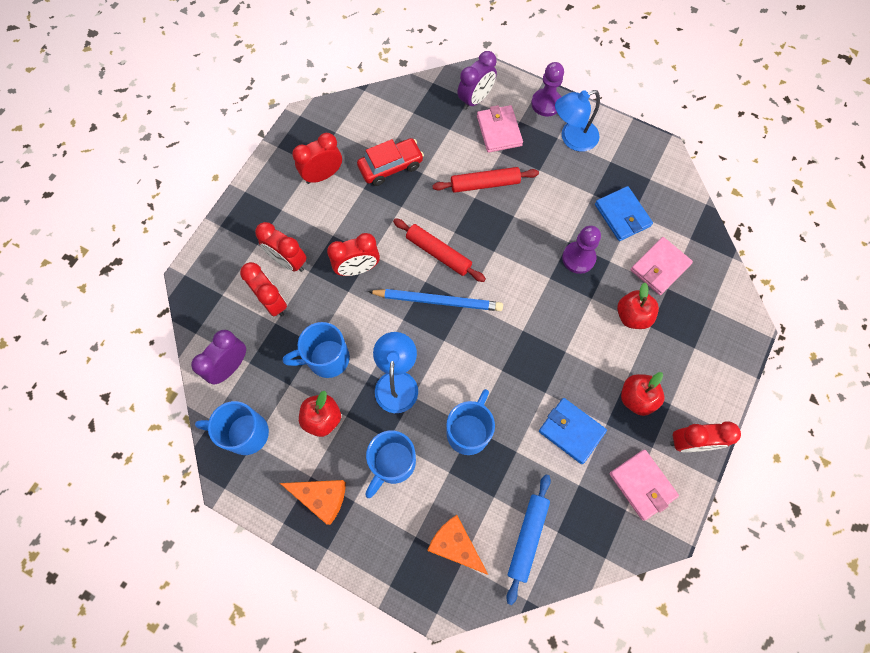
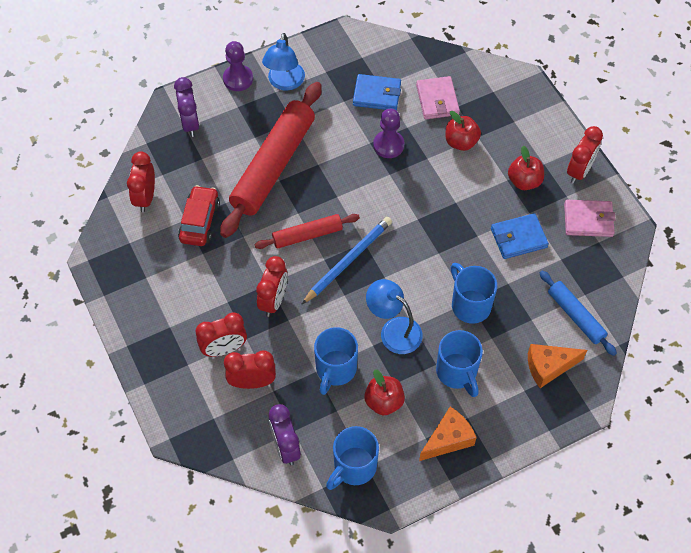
camera: 55 degrees left, 10 degrees down
(323, 175) = (164, 276): red clock -> red clock (145, 197)
(485, 184) = (273, 165): red rolling pin -> red rolling pin, size x1.91
(499, 131) = (234, 126): pink wallet -> none

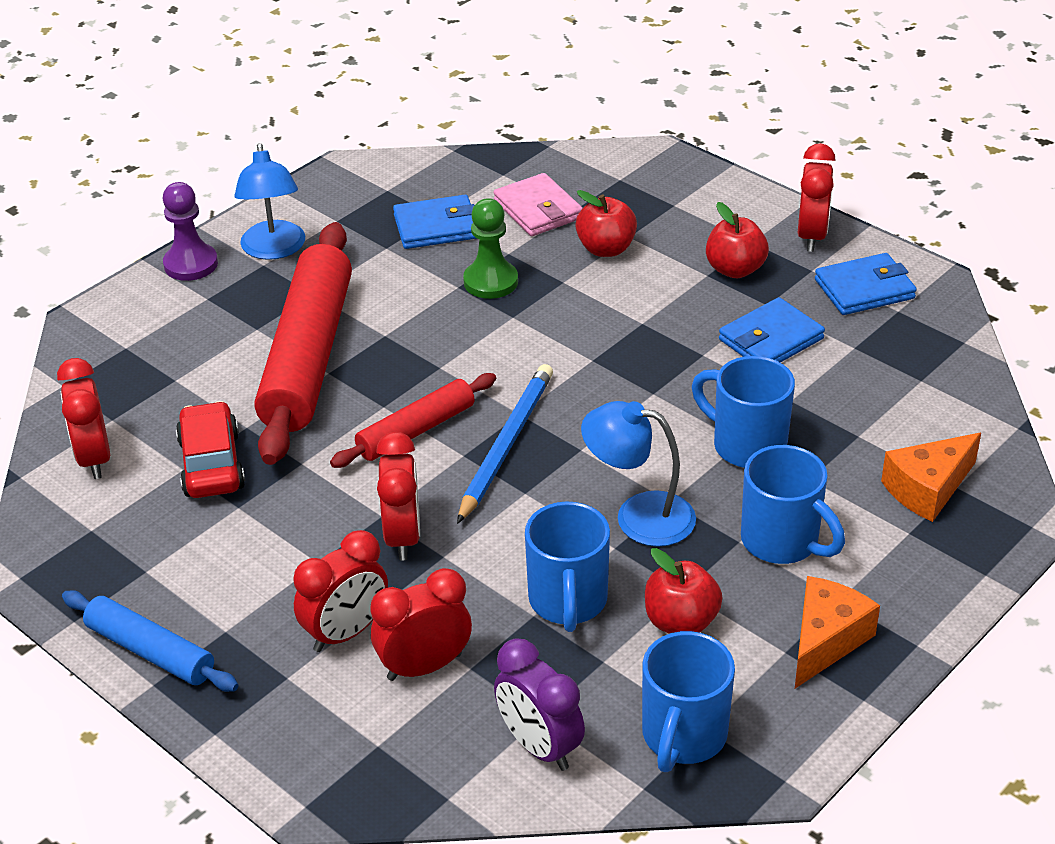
camera: 20 degrees left, 20 degrees down
(190, 123) = (133, 340): purple clock -> none
(388, 145) = (490, 282): purple pawn -> green pawn
(575, 316) = (925, 411): blue rolling pin -> blue rolling pin (150, 651)
(588, 220) = (864, 289): pink wallet -> blue wallet

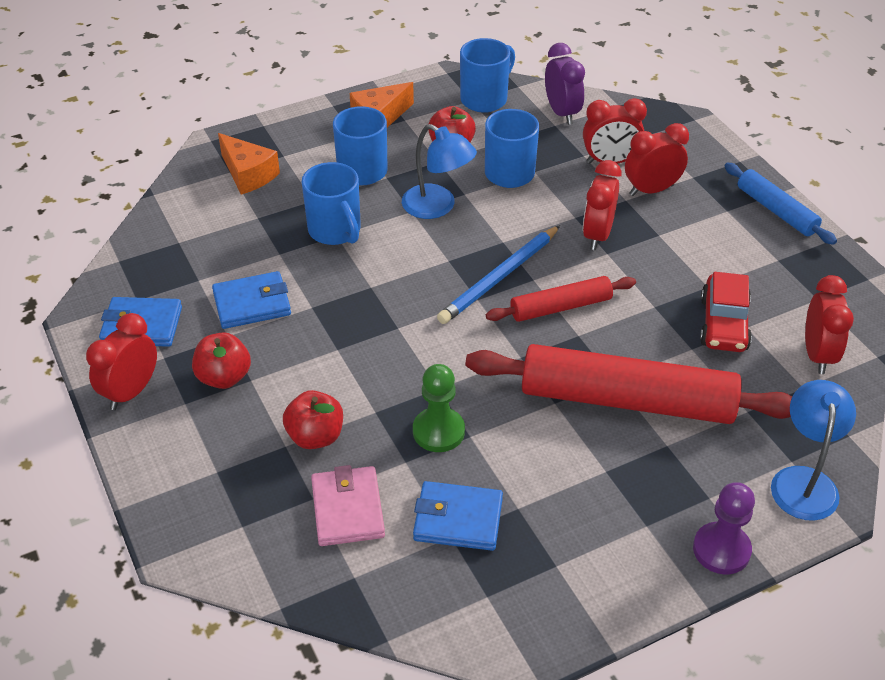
camera: 160 degrees left, 5 degrees up
(274, 249) = (631, 542): blue lamp -> blue lamp (804, 481)
(308, 356) = (627, 400): red rolling pin -> red rolling pin turned 75 degrees clockwise
(928, 489) = (248, 174): orange cheese -> orange cheese turned 60 degrees clockwise

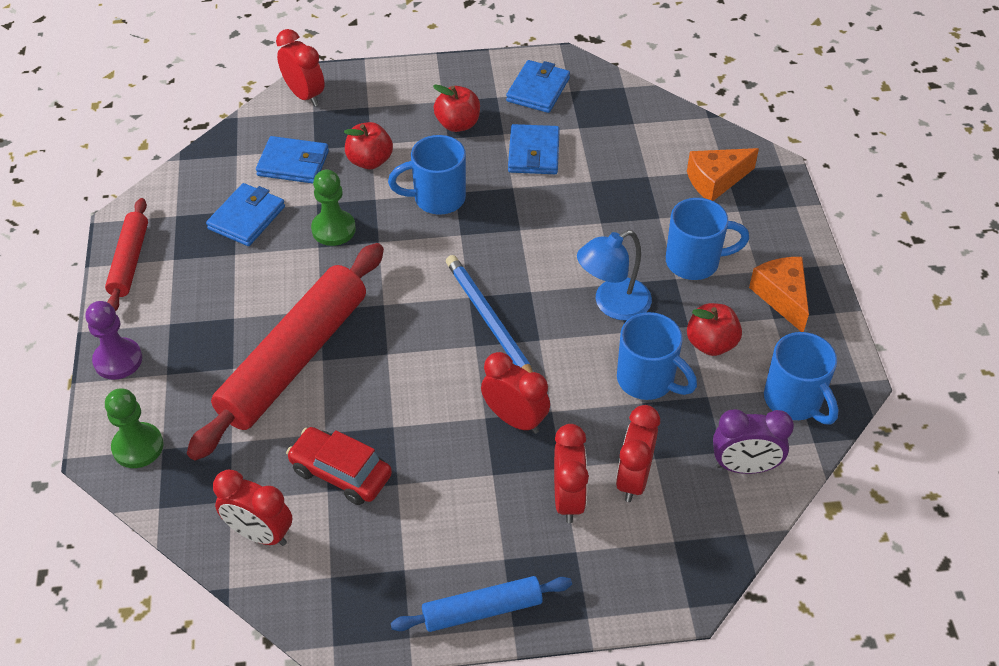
camera: 110 degrees right, 5 degrees up
(131, 392) = (469, 76): red clock -> red clock (304, 95)
(335, 231) = (606, 223): blue mug -> blue mug (437, 198)
(348, 509) = (293, 163): pink wallet -> blue wallet
(560, 307) = (428, 353): red rolling pin -> red rolling pin (130, 261)
(804, 481) = (138, 447): blue lamp -> green pawn

